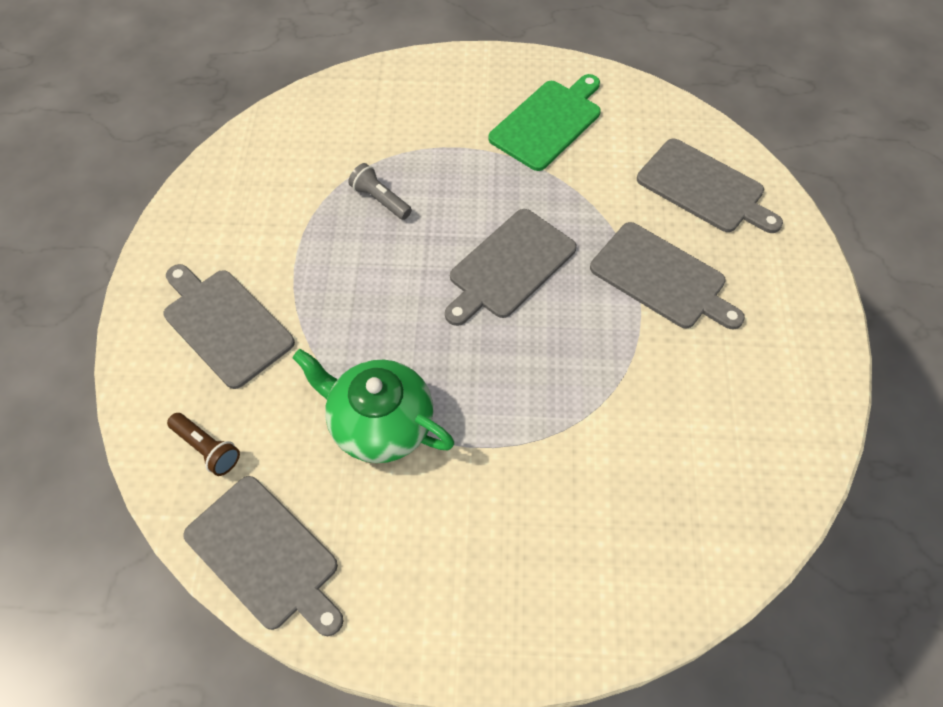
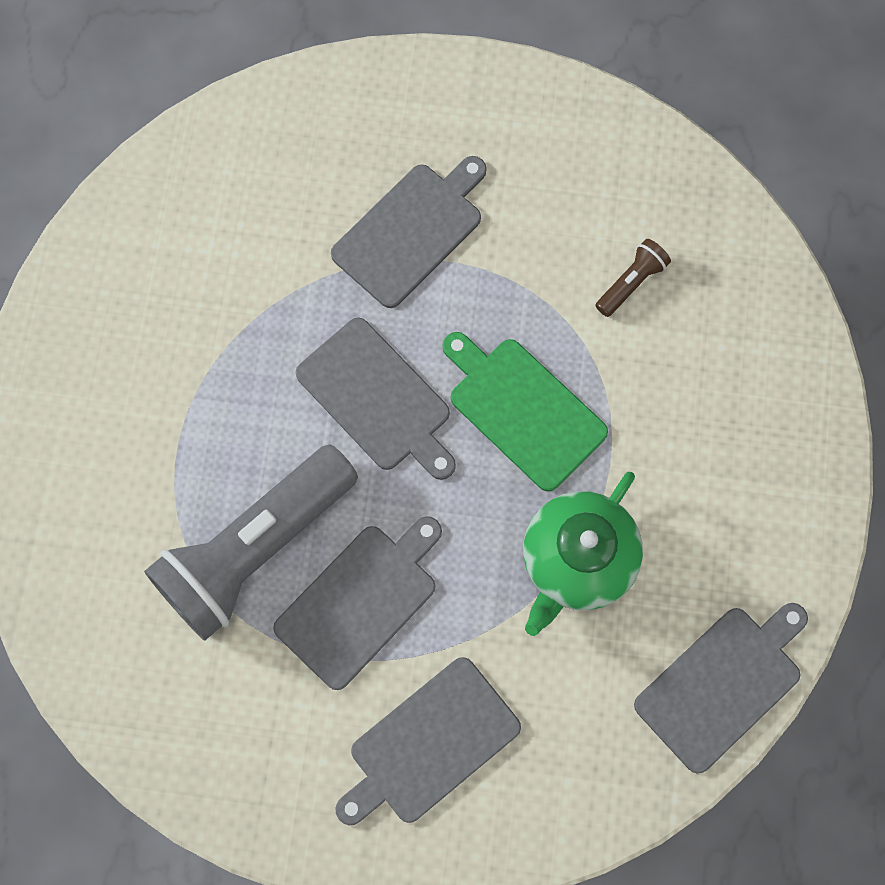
camera: 85 degrees left, 15 degrees up
(207, 449) = (596, 755): brown flashlight -> brown flashlight (631, 282)
(380, 199) = (255, 548): grey flashlight -> grey flashlight, size x2.47
(548, 122) = (150, 325): green cutting board -> green cutting board (522, 410)
(704, 188) = (285, 159): grey cutting board -> grey cutting board (360, 601)

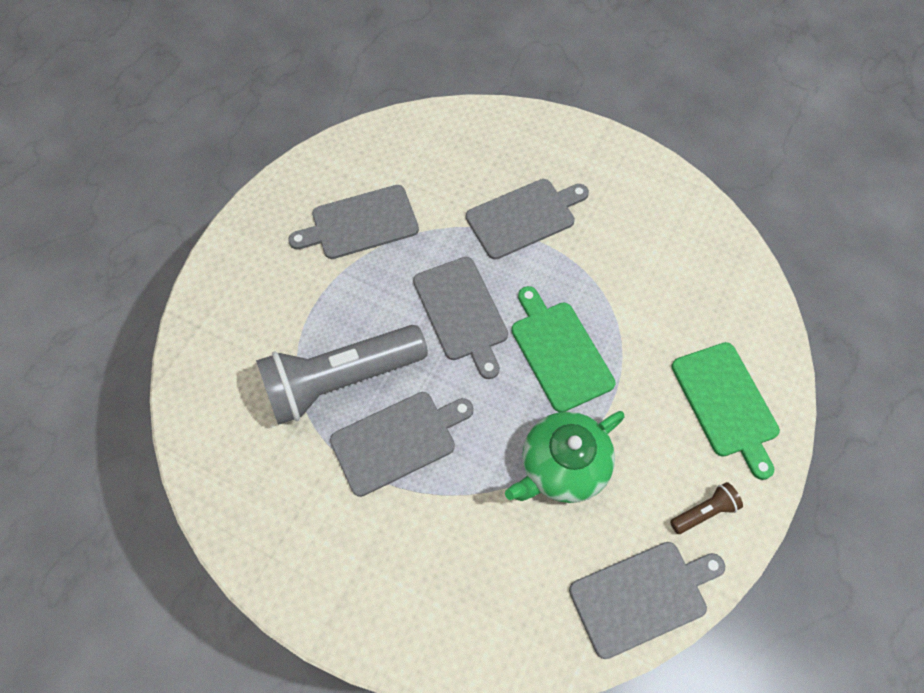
camera: 20 degrees right, 10 degrees down
(429, 744) = (407, 559): grey cutting board -> grey cutting board (360, 223)
(631, 282) = (664, 294): brown flashlight -> brown flashlight (704, 512)
(752, 406) = (726, 403): none -> green cutting board

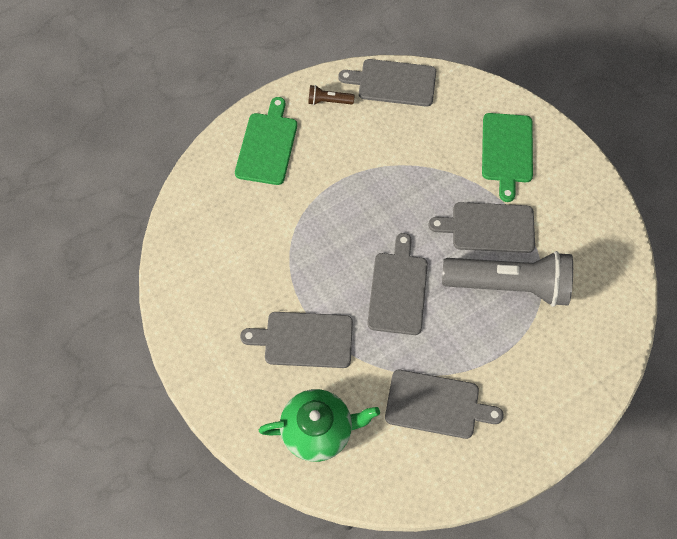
camera: 150 degrees left, 0 degrees up
(559, 352) = (348, 228): green cutting board -> green cutting board (507, 151)
(562, 466) = (393, 163): green teapot -> green teapot (318, 430)

